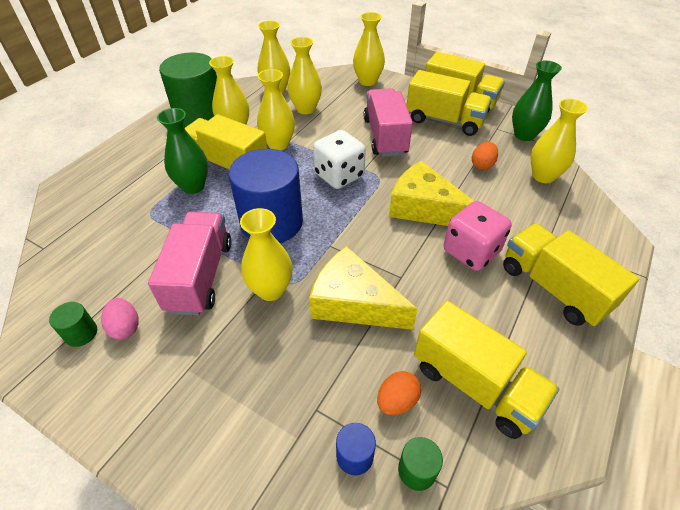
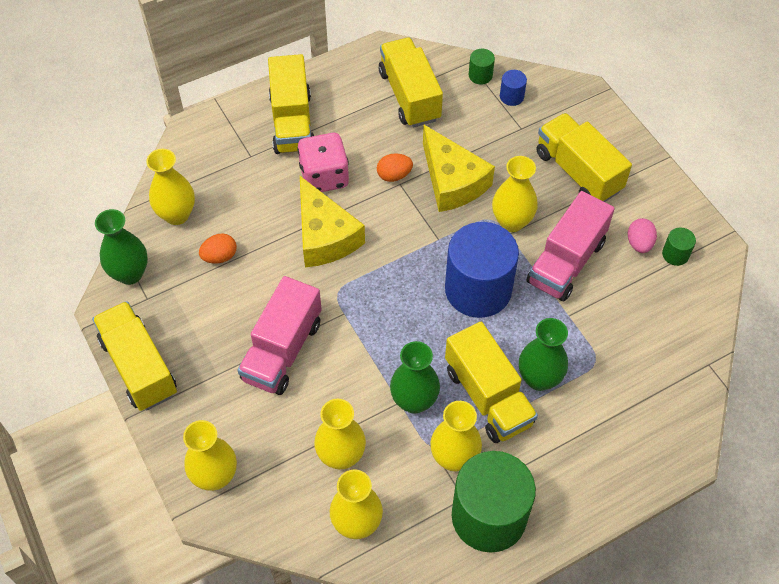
camera: 150 degrees left, 10 degrees up
(278, 144) = (414, 401): yellow vase -> green vase
(339, 175) = (376, 316): white dice -> none
(397, 401) = (467, 110): orange egg -> orange egg (394, 175)
(444, 120) = (191, 341): yellow truck -> yellow truck (578, 172)

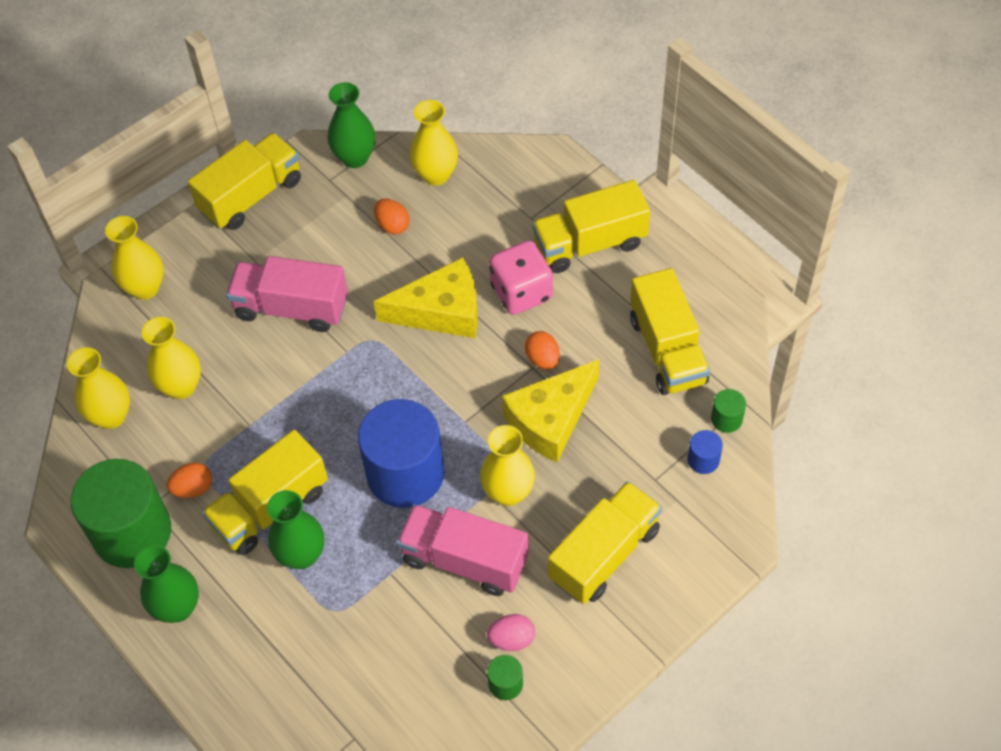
camera: 80 degrees right, 0 degrees up
(325, 236) = (441, 311): yellow cheese -> yellow cheese turned 150 degrees counterclockwise
(409, 96) = (667, 350): yellow truck -> yellow truck turned 105 degrees clockwise
(414, 401) = (253, 438): green vase -> green vase (177, 608)
(454, 458) = (193, 488): yellow vase -> orange egg

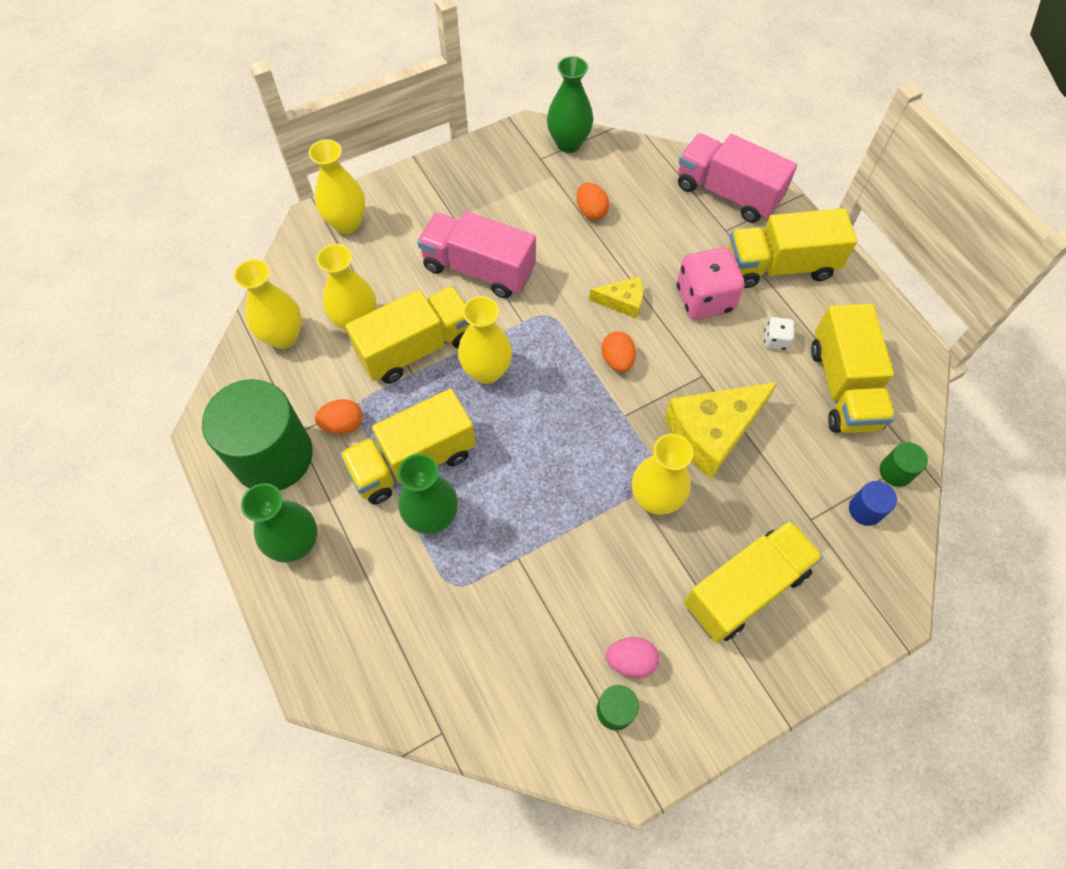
camera: 10 degrees right, 5 degrees up
(251, 196) = (465, 159): yellow truck -> yellow truck (416, 348)
(405, 473) = (554, 456): blue cylinder -> none
(435, 175) = (641, 173): yellow vase -> yellow vase (486, 371)
(441, 311) = (622, 302): yellow cheese -> yellow cheese, size x0.52
(464, 560) = (597, 561): pink truck -> pink truck (727, 193)
(542, 359) = (714, 369): orange egg -> orange egg (617, 360)
(597, 319) = (775, 340): none -> white dice

